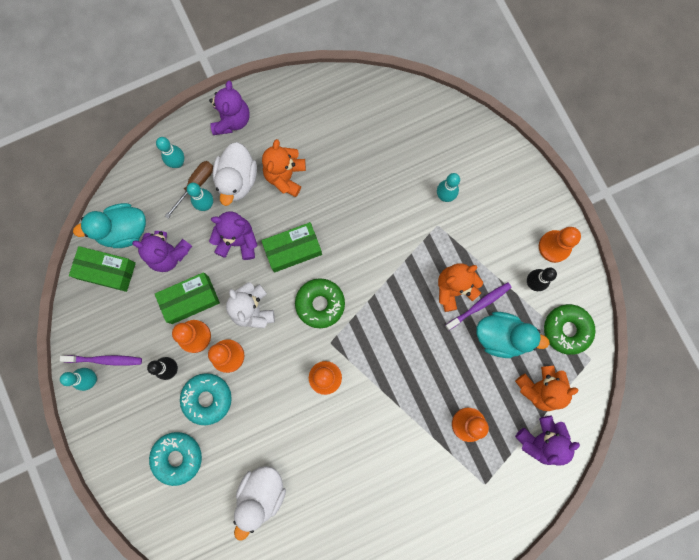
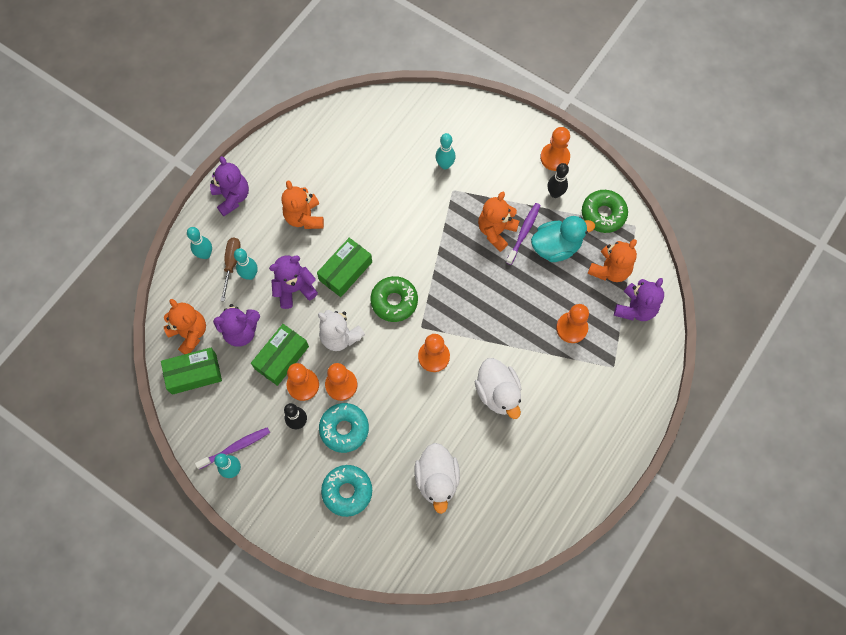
camera: 30 degrees left, 10 degrees down
(123, 231) = (190, 333): turquoise duck -> orange teddy bear
(237, 180) = (265, 241): white duck -> white duck (498, 393)

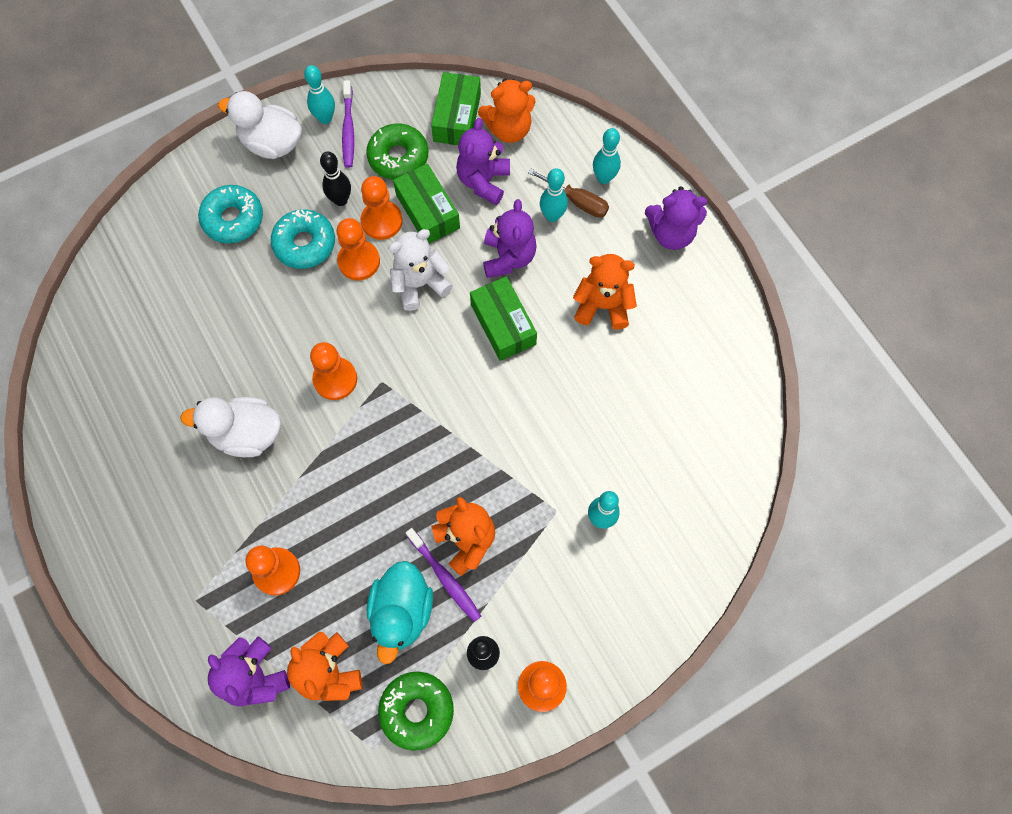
camera: 115 degrees right, 0 degrees up
(394, 301) = (432, 364): green donut -> green donut (398, 157)
(437, 479) = (188, 317): white duck -> white duck (272, 143)

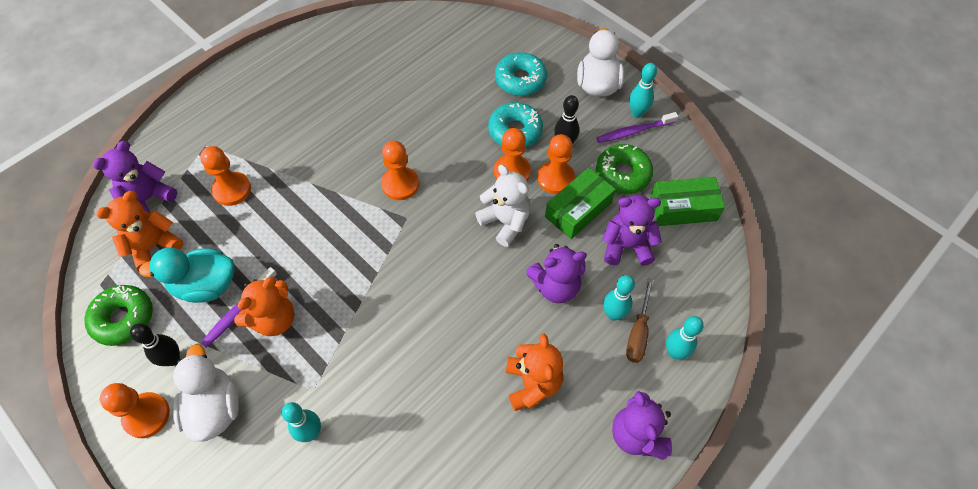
camera: 75 degrees right, 10 degrees down
(247, 434) = (340, 139): white duck -> white duck (214, 408)
(503, 324) = (486, 298): green box -> none
(508, 129) = (691, 253): orange teddy bear -> none

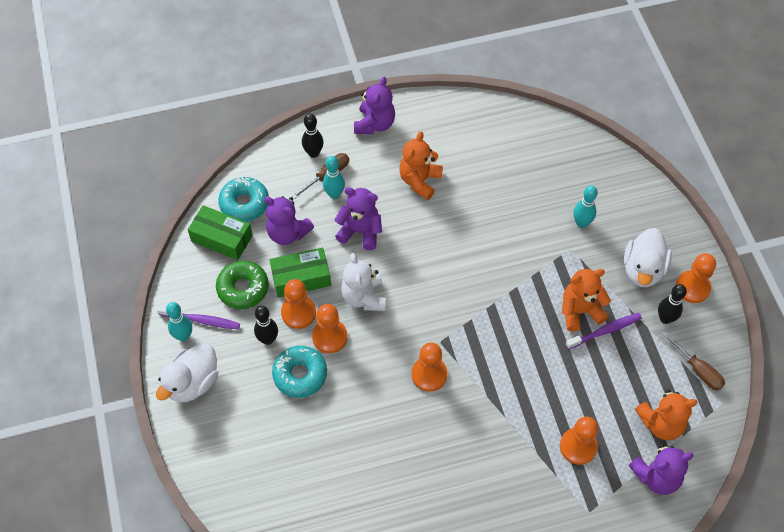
camera: 150 degrees left, 0 degrees up
(123, 318) = (697, 370): green donut -> brown screwdriver
(206, 285) = (625, 365): turquoise duck -> none
(520, 80) = (257, 427): turquoise donut -> turquoise donut (244, 203)
(674, 352) = (313, 153): turquoise bowling pin -> black bowling pin

